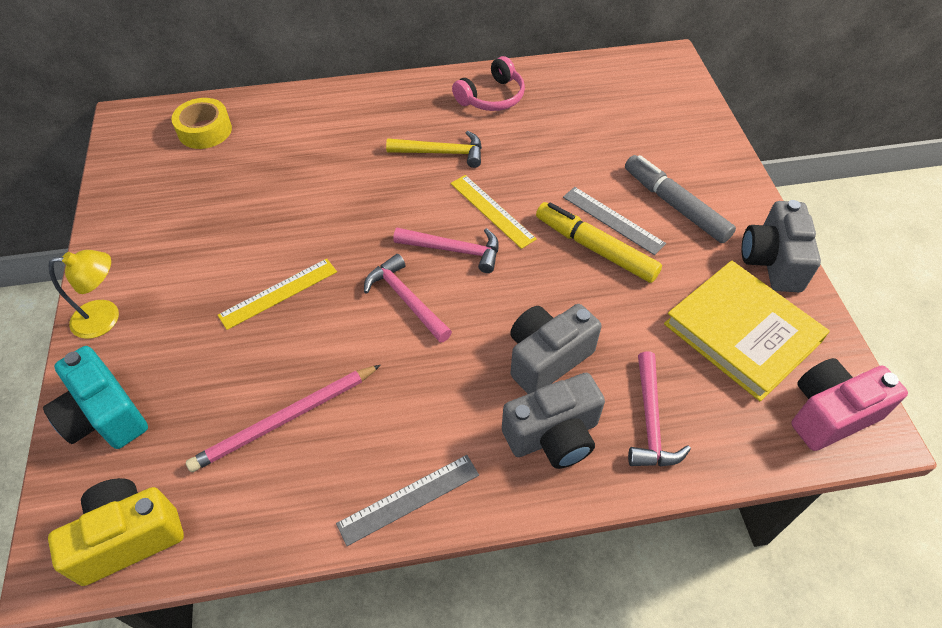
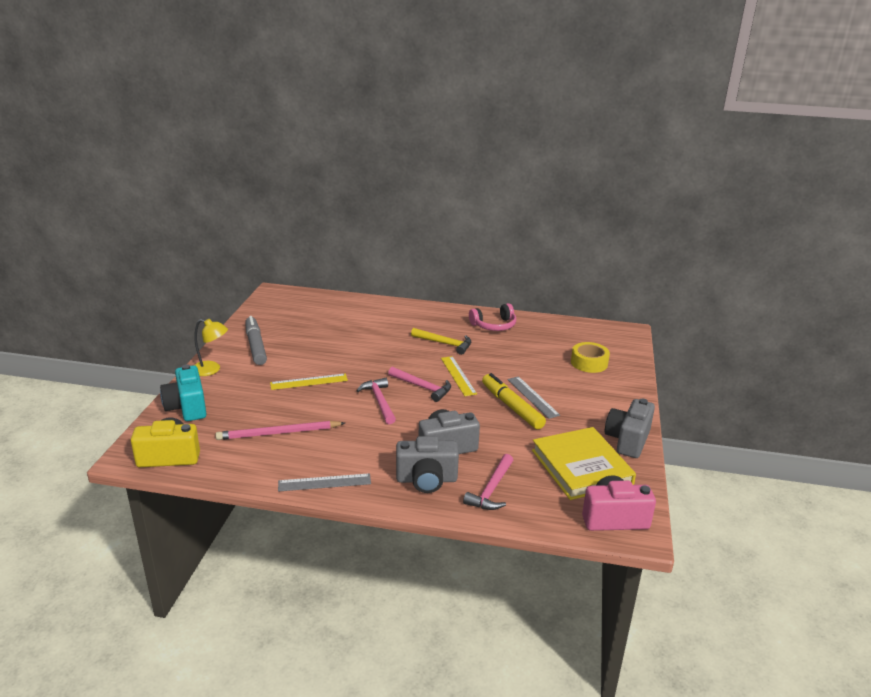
camera: 20 degrees right, 25 degrees down
(205, 130) = (312, 305): yellow tape -> yellow tape (589, 363)
(675, 205) = (579, 399): grey marker -> grey marker (255, 346)

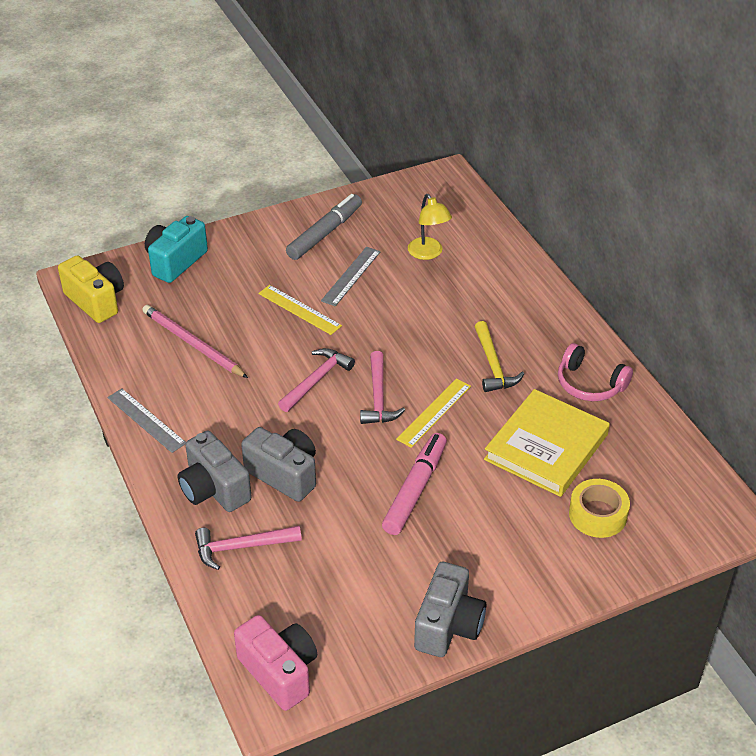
camera: 55 degrees right, 15 degrees up
(211, 370) = (251, 234): yellow lamp -> yellow lamp (428, 253)
(511, 407) = (415, 489): yellow marker -> pink marker
(533, 397) = (456, 498): grey ruler -> grey ruler (351, 276)
(581, 467) = (351, 604): yellow book -> yellow book (546, 447)
(627, 440) = (448, 625): grey camera -> grey camera turned 120 degrees clockwise

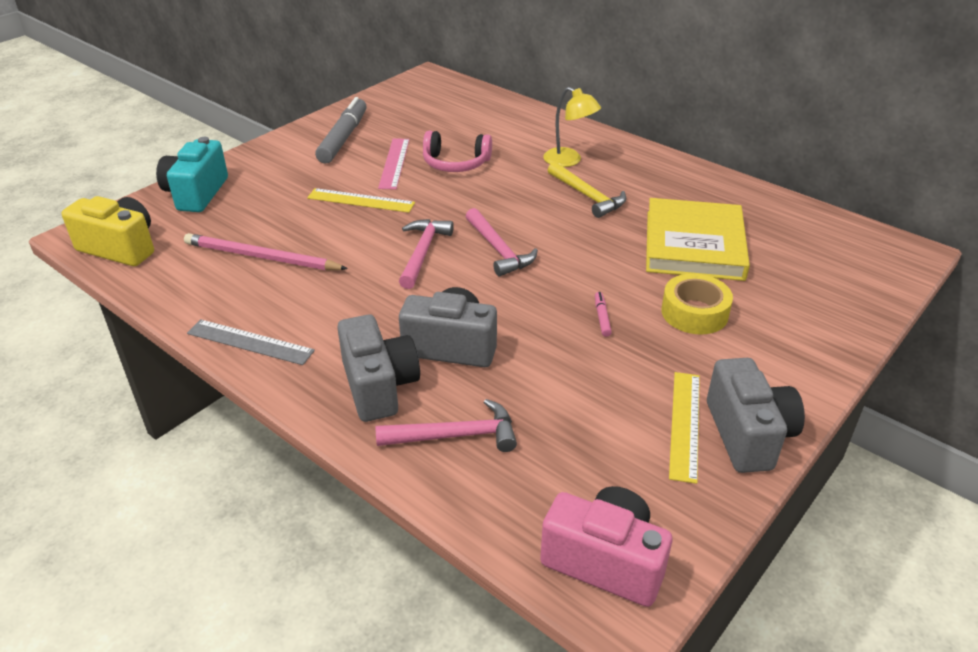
camera: 25 degrees left, 5 degrees down
(214, 489) = (379, 386): grey camera -> grey camera turned 135 degrees counterclockwise
(242, 547) = (455, 435): pink hammer -> pink hammer turned 150 degrees counterclockwise
(351, 276) = (394, 163): grey ruler -> pink ruler
(415, 489) = (602, 317): pink marker -> pink marker, size x0.41
(428, 253) = (456, 131): yellow lamp -> yellow lamp (569, 161)
(434, 412) = (564, 247): yellow ruler -> yellow ruler (685, 424)
(589, 384) = (685, 188): pink headphones -> pink headphones (455, 163)
(597, 514) = (792, 285): yellow tape -> yellow tape (694, 313)

